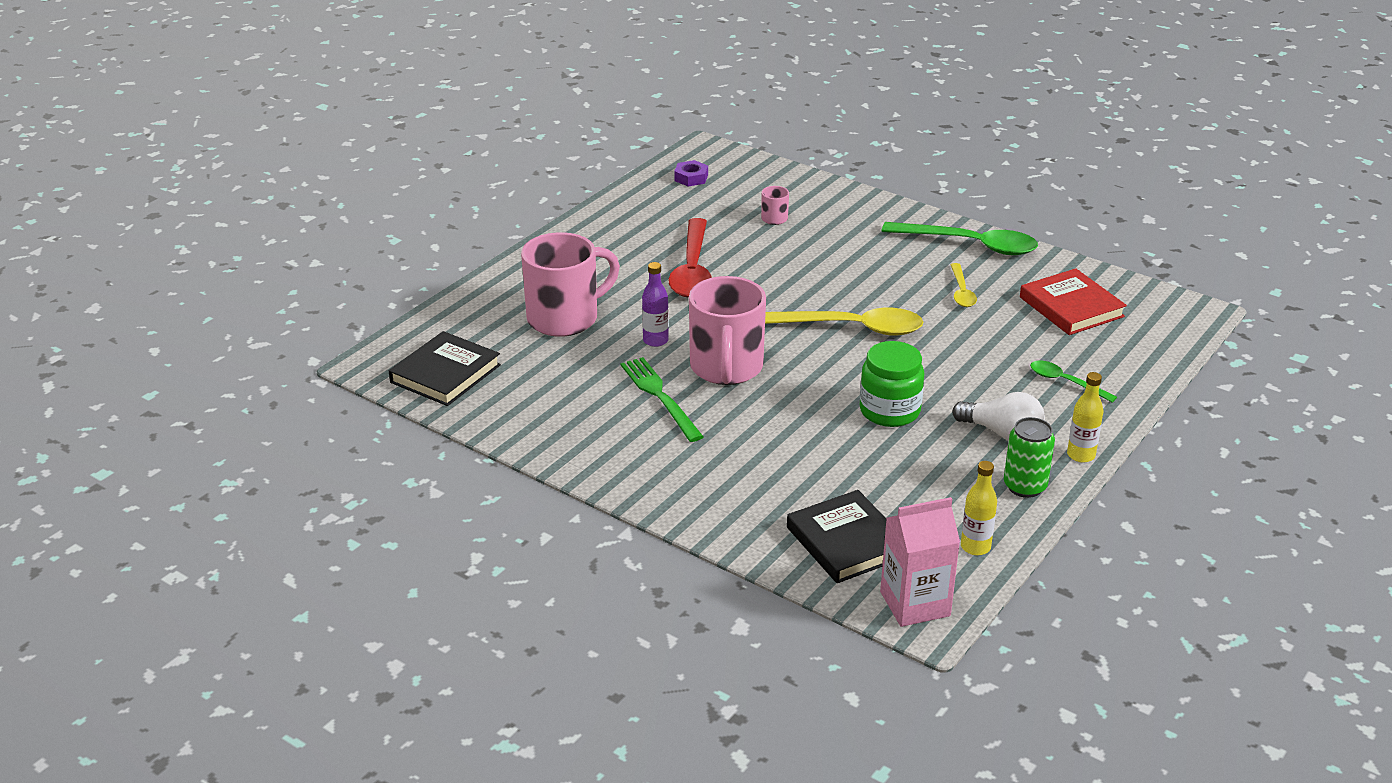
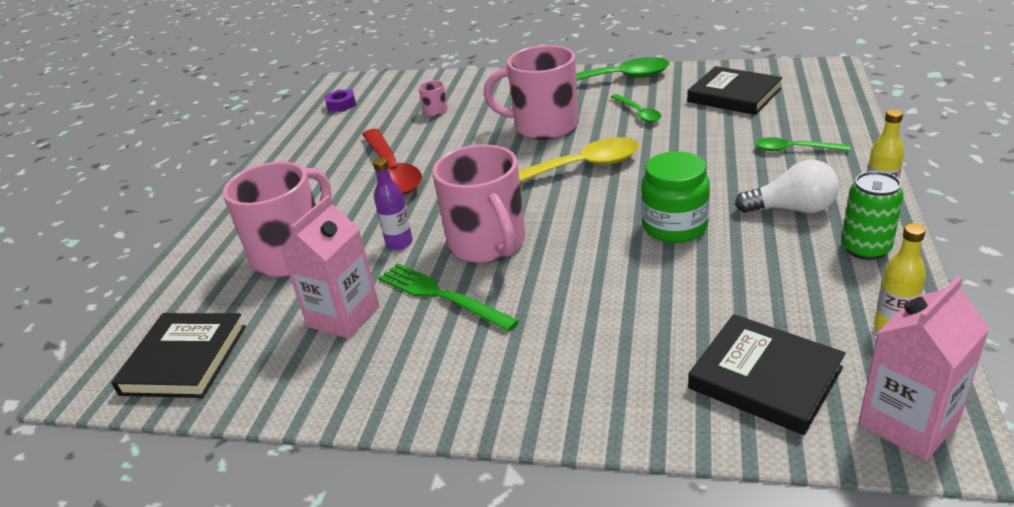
camera: 20 degrees left, 0 degrees up
(576, 384) = (343, 316): none -> pink carton
(861, 273) = (543, 126): none -> pink mug
(961, 292) = (638, 113): yellow spoon -> green spoon
(1071, 307) = (734, 95): red book -> black book

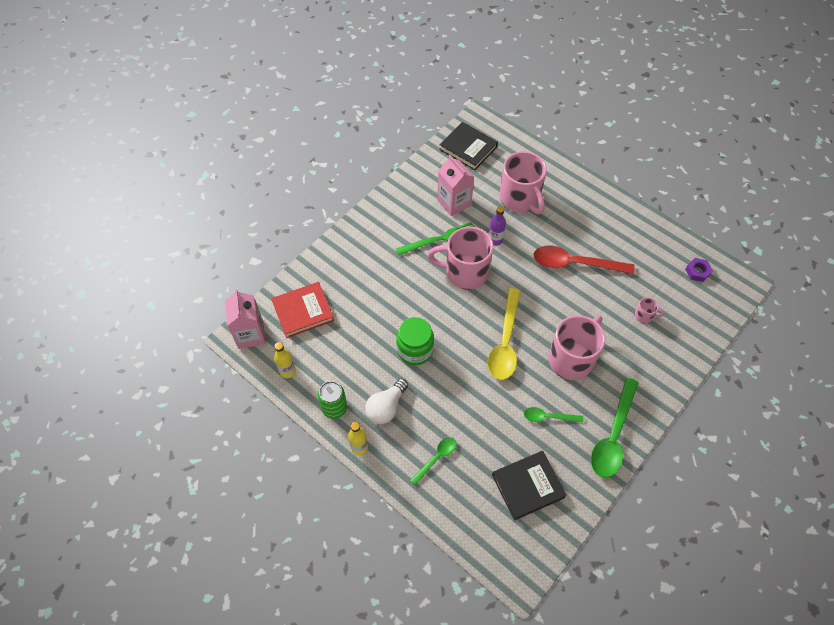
camera: 115 degrees right, 25 degrees up
(765, 378) = (303, 311): black book -> red book

